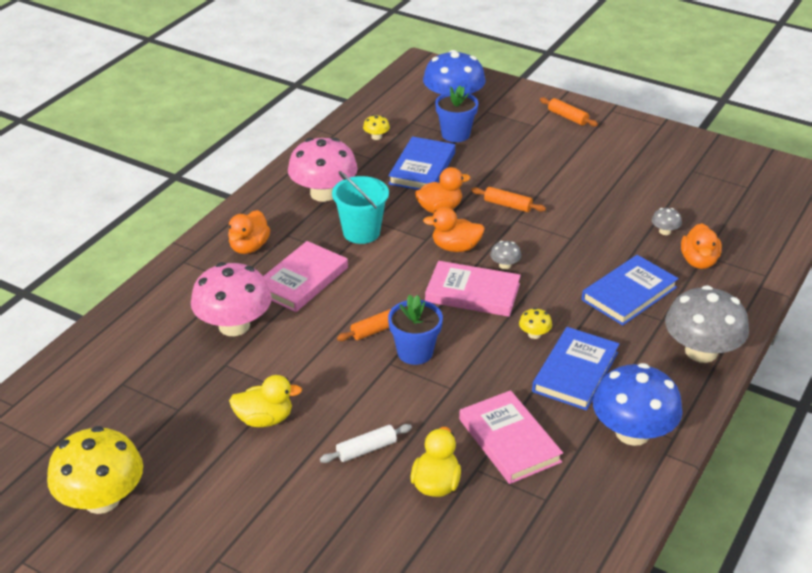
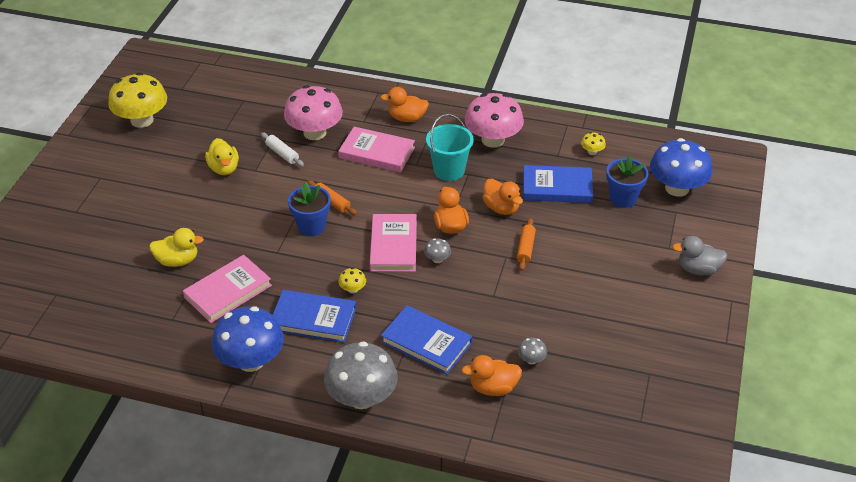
camera: 75 degrees right, 5 degrees up
(366, 449) = (204, 221): white rolling pin -> white rolling pin (282, 154)
(567, 117) = (698, 269): orange rolling pin -> grey duck

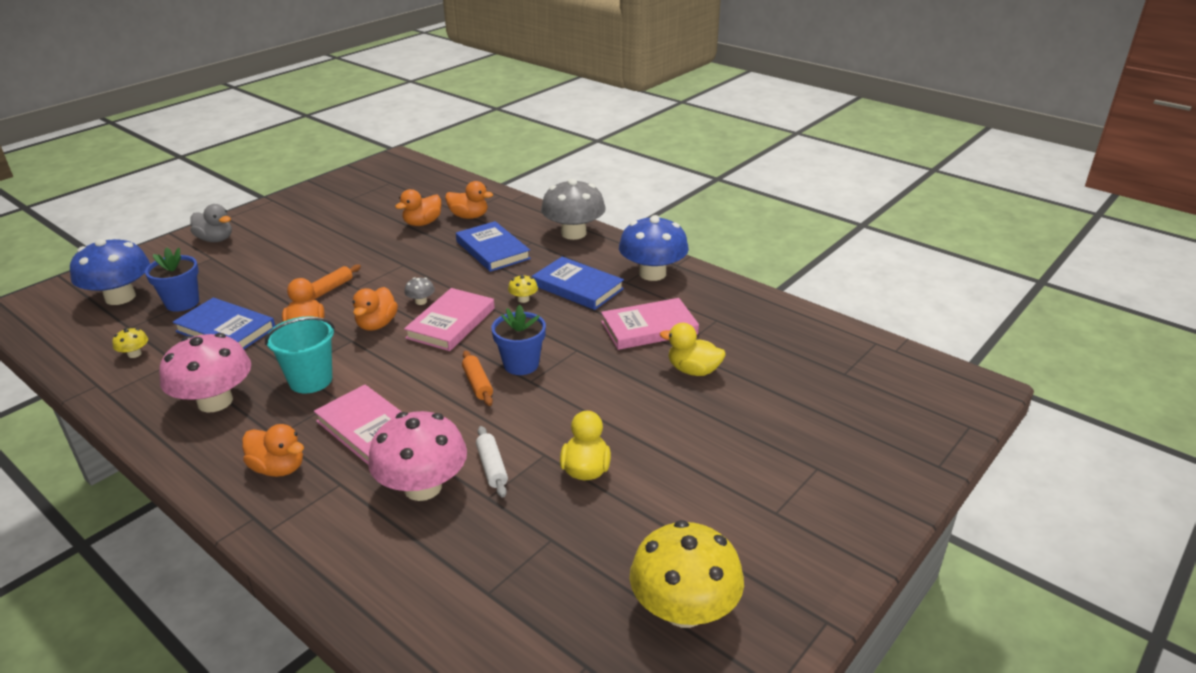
camera: 155 degrees left, 10 degrees down
(531, 359) = (422, 223): grey mushroom -> orange duck

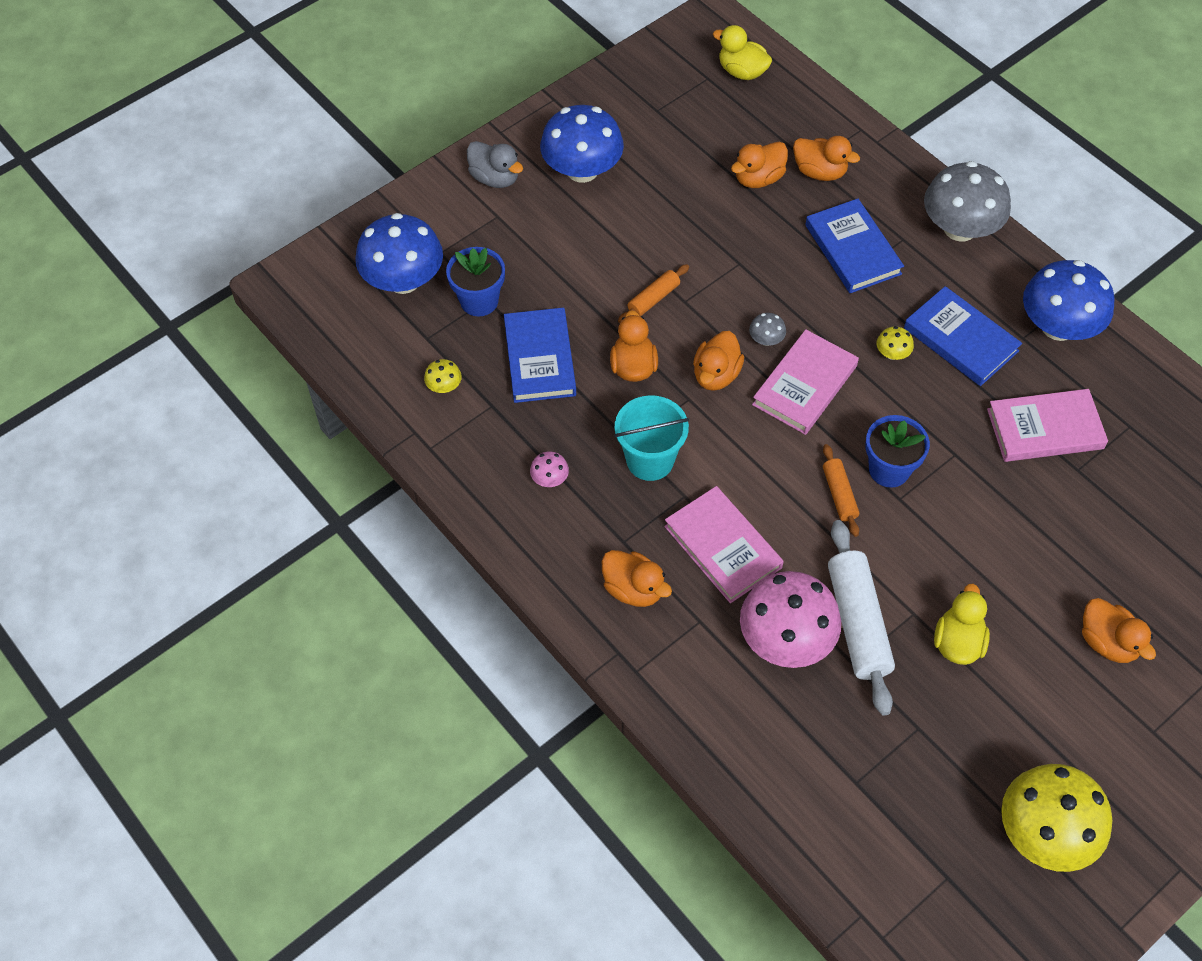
camera: 10 degrees right, 25 degrees up
(215, 401) = (550, 479): pink mushroom -> pink mushroom, size x0.41
(226, 330) = (540, 358): blue book -> blue book turned 45 degrees clockwise
(286, 230) = (582, 170): none -> blue mushroom
(492, 467) = (857, 623): white rolling pin -> white rolling pin, size x1.89
(693, 370) = (1091, 510): yellow duck -> yellow duck (742, 72)
(722, 453) = (1107, 642): none -> orange duck

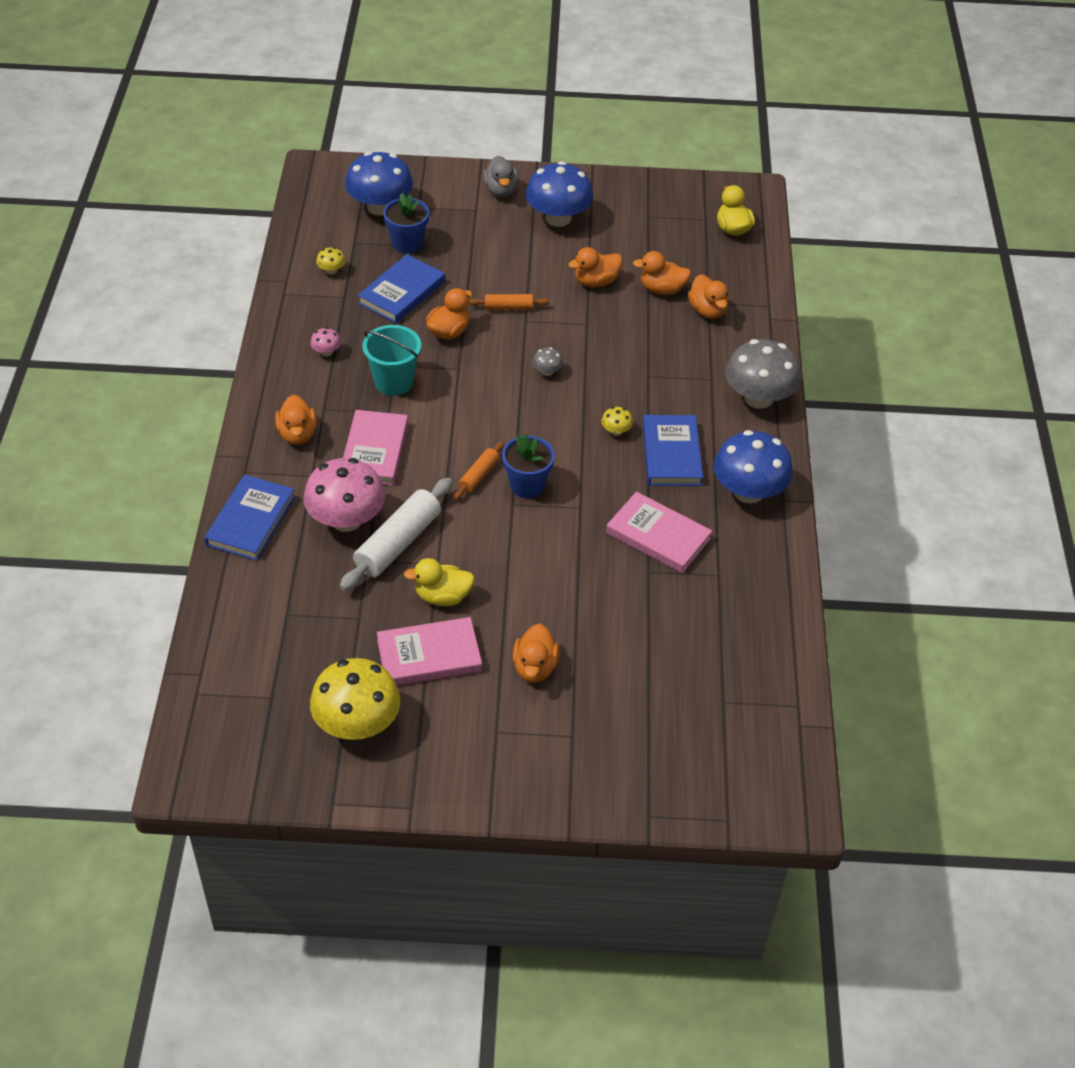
camera: 40 degrees right, 10 degrees down
(716, 375) = (491, 368): orange duck -> orange duck (596, 282)
(805, 385) = (537, 409): pink book -> pink book (429, 656)
(852, 249) = (669, 363): blue book -> blue book (250, 521)
(957, 642) = (442, 597): yellow duck -> yellow duck turned 150 degrees counterclockwise

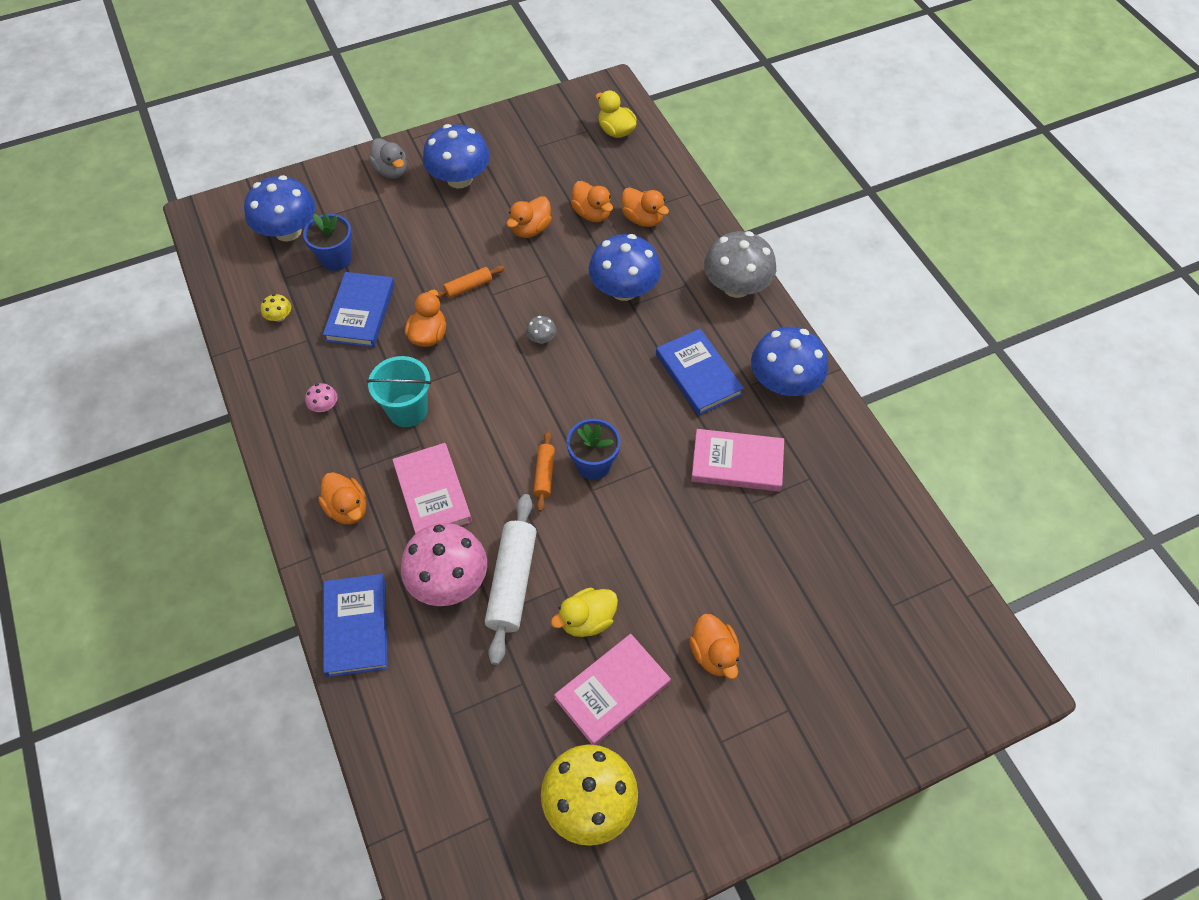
camera: 25 degrees left, 10 degrees up
(616, 431) = (637, 372): yellow mushroom -> none
(649, 361) = (624, 289): none -> blue mushroom
(662, 289) = (592, 214): orange duck -> orange duck turned 105 degrees counterclockwise

